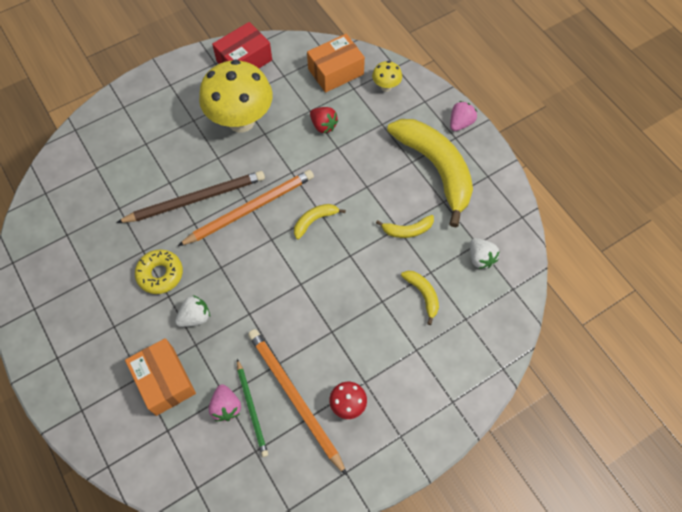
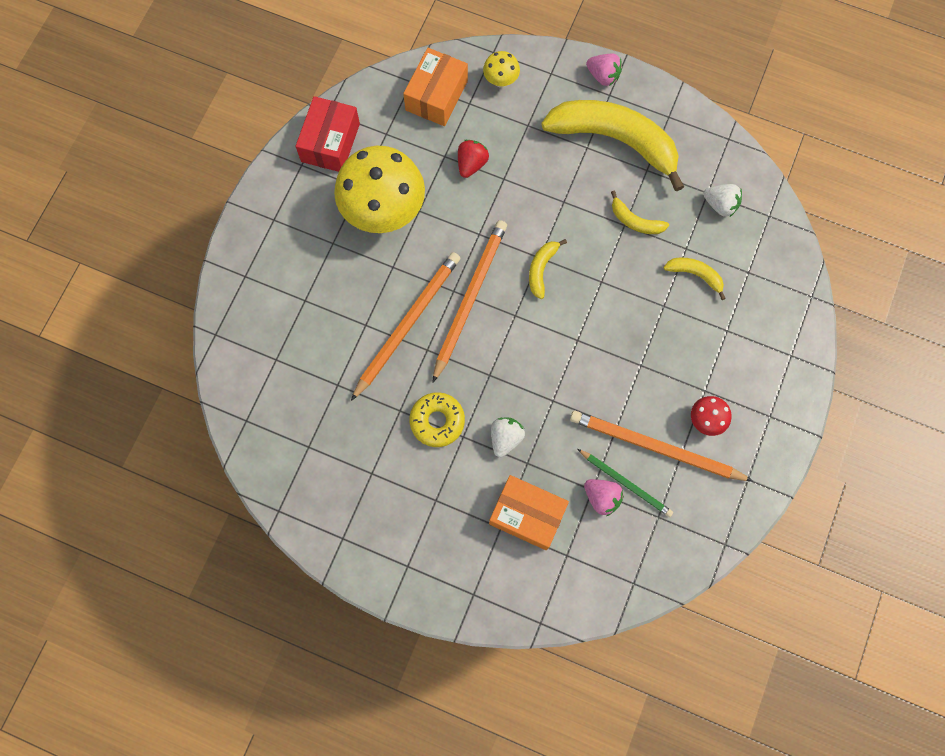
camera: 35 degrees left, 10 degrees up
(196, 199) = (407, 324): brown pencil -> orange pencil
(323, 125) = (471, 164): red strawberry -> red strawberry turned 75 degrees counterclockwise
(407, 230) = (635, 221): yellow banana -> yellow banana turned 75 degrees clockwise
(460, 123) = (603, 76): pink strawberry -> pink strawberry turned 120 degrees clockwise

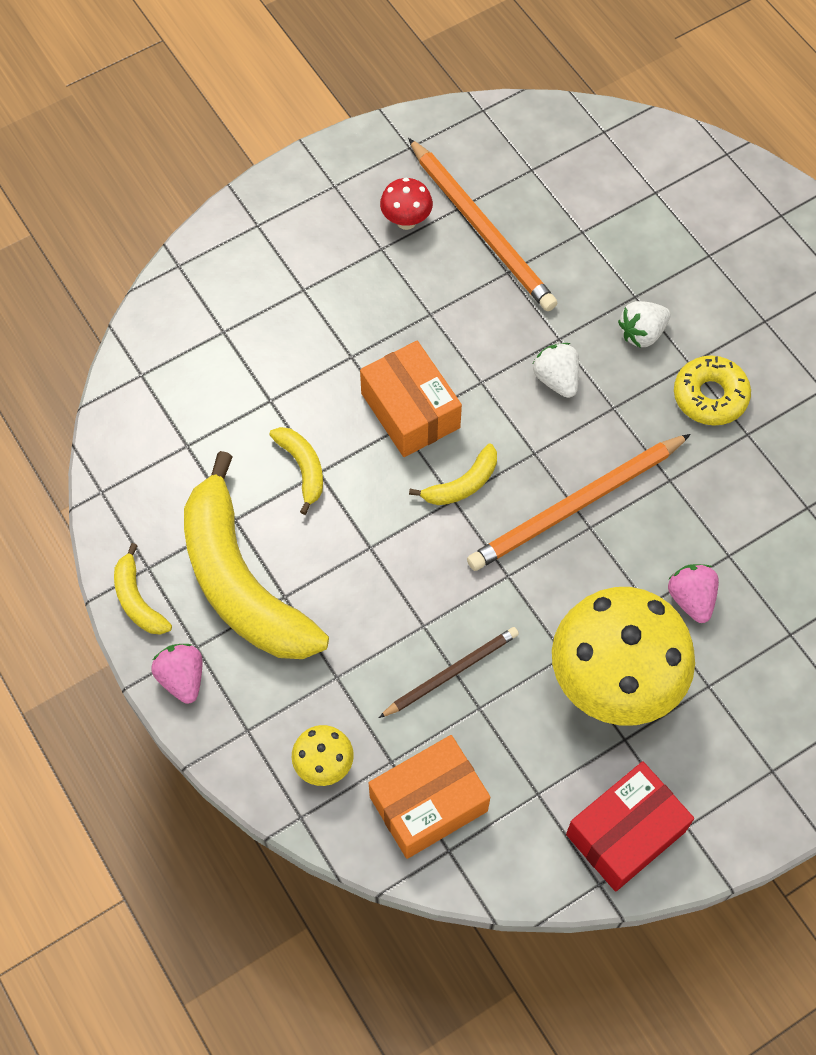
camera: 145 degrees left, 10 degrees down
(407, 324) = (675, 523): orange pencil -> none
(471, 164) = (451, 673): red strawberry -> brown pencil
(527, 515) = (671, 249): orange box -> orange box (410, 410)
(602, 497) = (578, 218): pink strawberry -> pink strawberry (691, 599)
(626, 483) = (541, 216): green pencil -> none
(695, 275) = (286, 365): yellow banana -> yellow banana (138, 600)
(720, 205) = (185, 422): white strawberry -> white strawberry (556, 379)

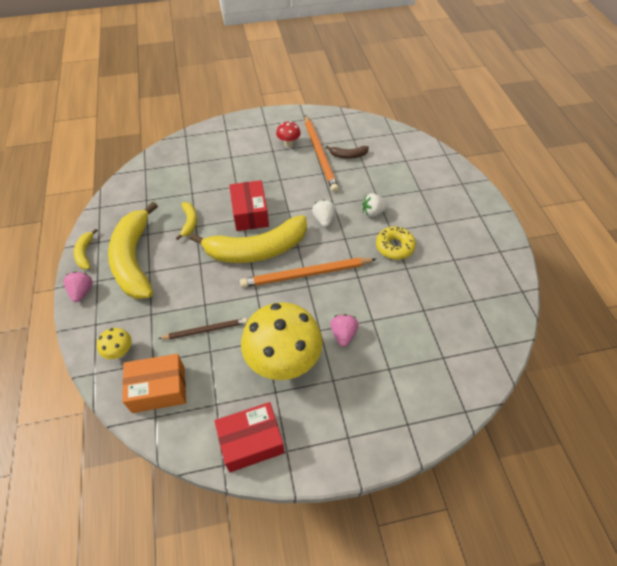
camera: 20 degrees right, 10 degrees down
(410, 410) = (250, 213): orange box -> red box
(462, 484) = (257, 249): yellow banana -> yellow banana, size x2.33
(539, 213) = (348, 155): none -> brown banana

